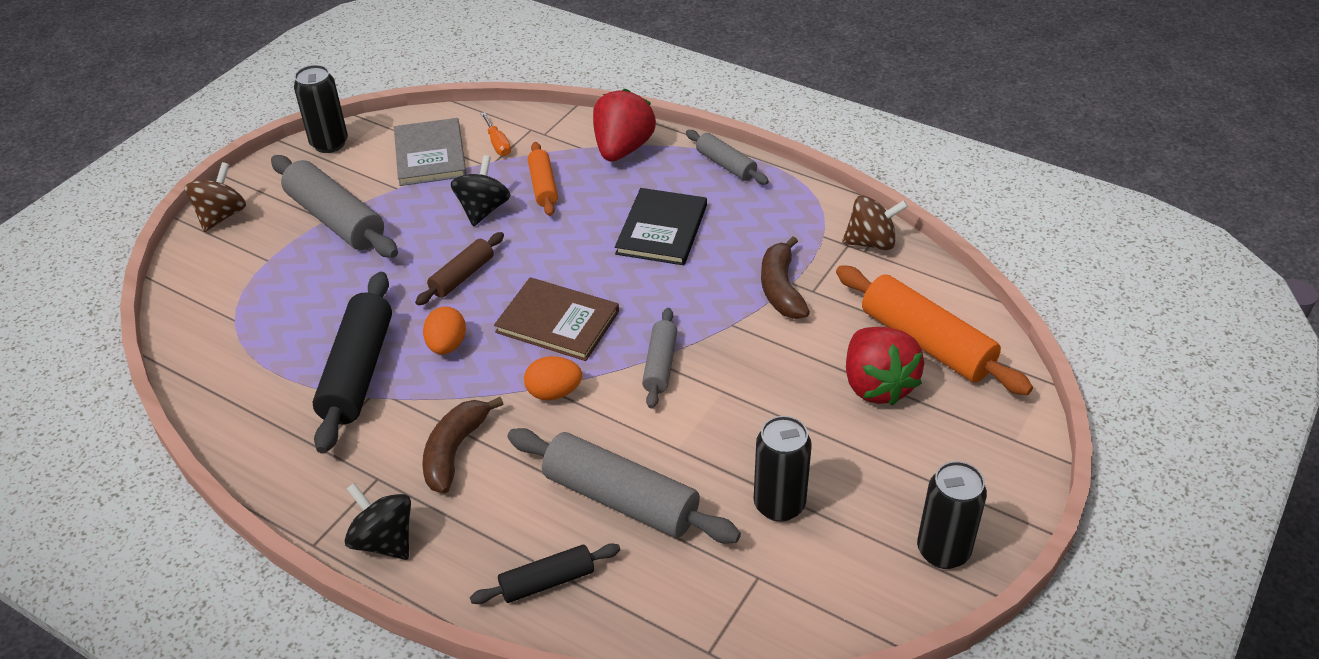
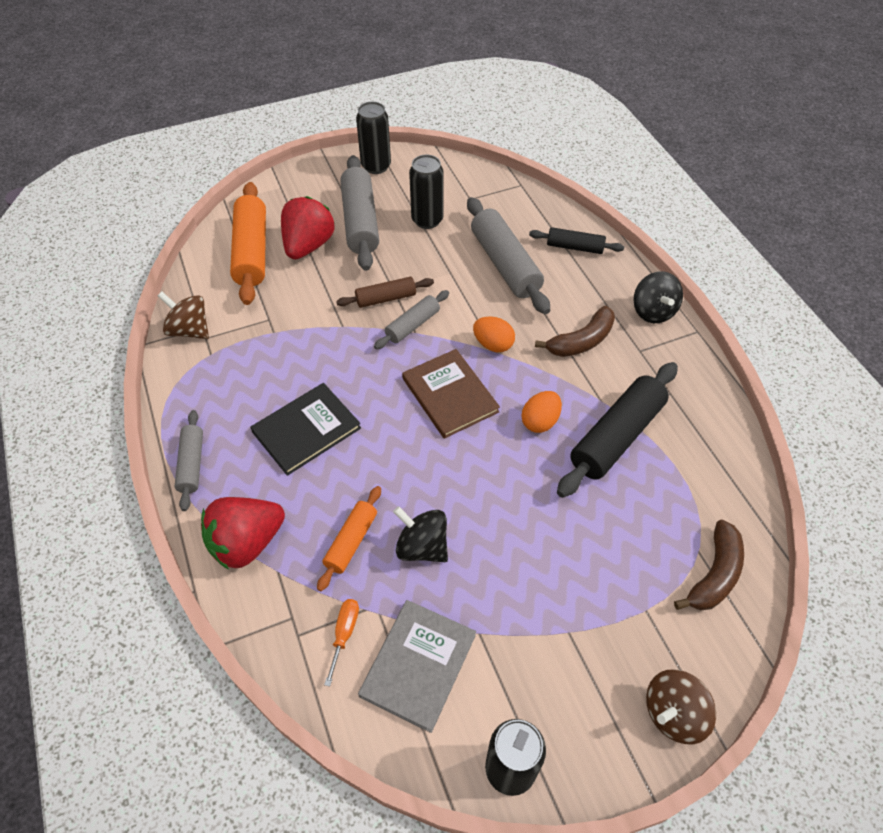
camera: 145 degrees left, 10 degrees up
(336, 219) = (559, 625): grey rolling pin -> grey rolling pin (360, 221)
(462, 276) = (488, 480): brown rolling pin -> brown rolling pin (386, 298)
(483, 210) = (422, 546): black spinning top -> black spinning top turned 75 degrees clockwise
(781, 289) = (285, 332): brown banana -> brown banana (714, 574)

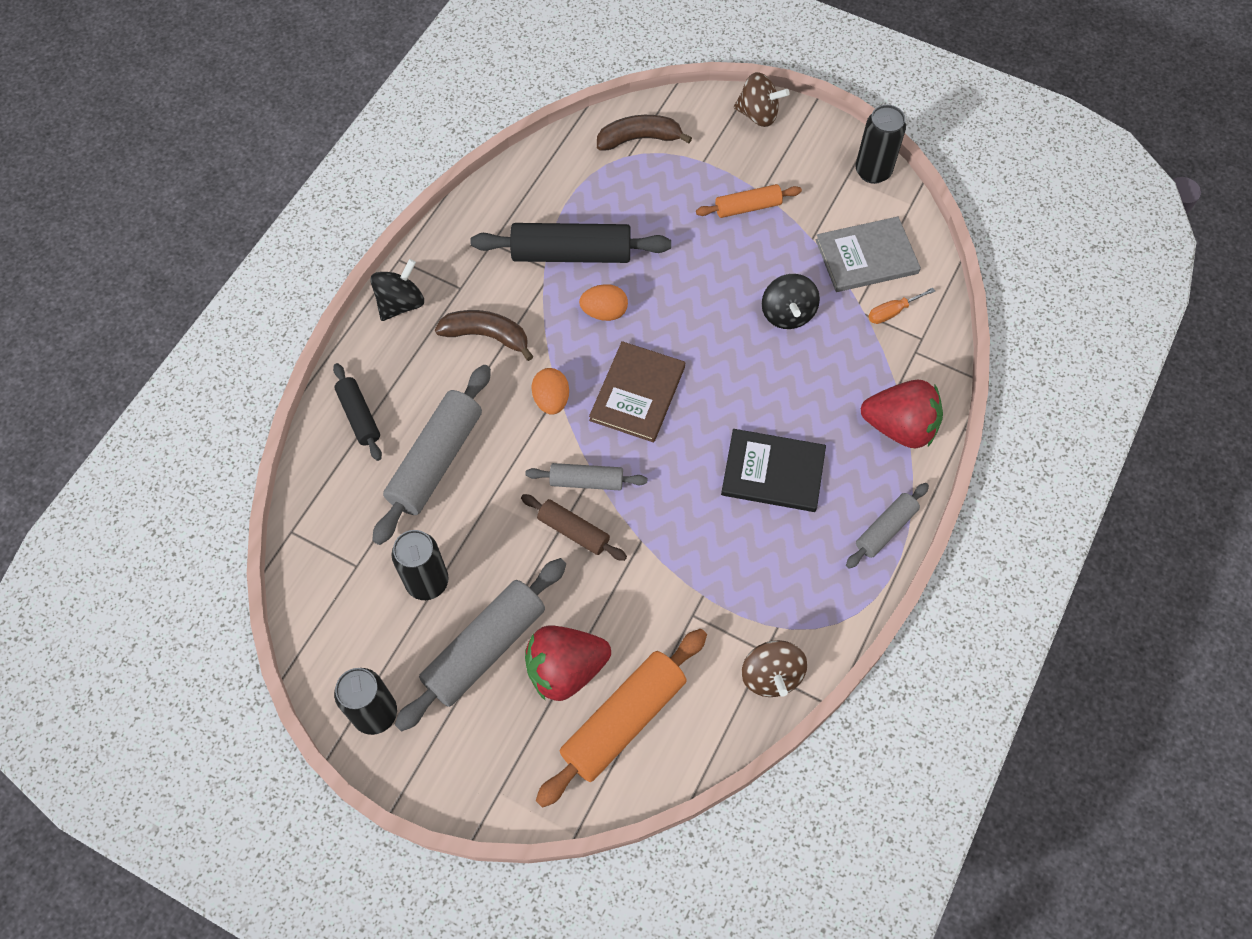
camera: 130 degrees left, 10 degrees up
(351, 541) = (829, 360): orange rolling pin -> orange rolling pin (748, 207)

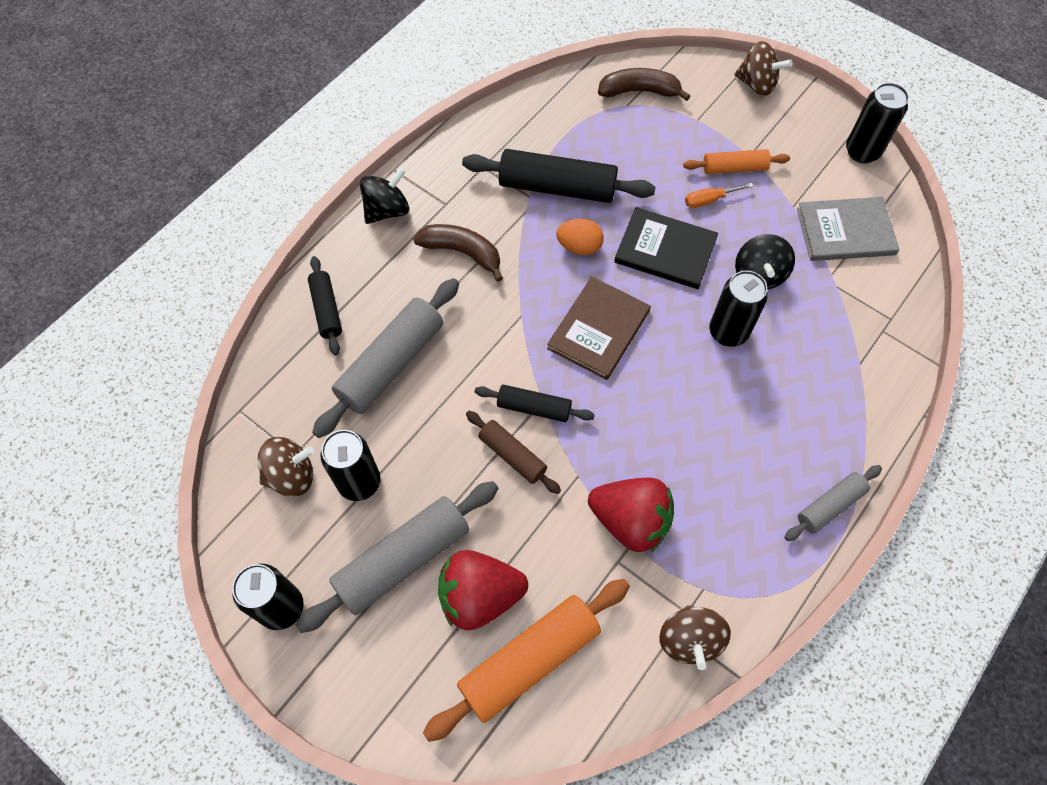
camera: 10 degrees right, 0 degrees up
(358, 586) = (291, 475): none -> brown spinning top
(551, 400) = (513, 323): orange egg -> none
(586, 481) = (534, 408): grey rolling pin -> black rolling pin
(765, 376) = (728, 332): none -> black can
(773, 472) = (722, 429): black book -> black book (665, 250)
(892, 312) = (864, 288): orange screwdriver -> orange screwdriver (709, 200)
(899, 427) = (858, 403): red strawberry -> red strawberry (630, 521)

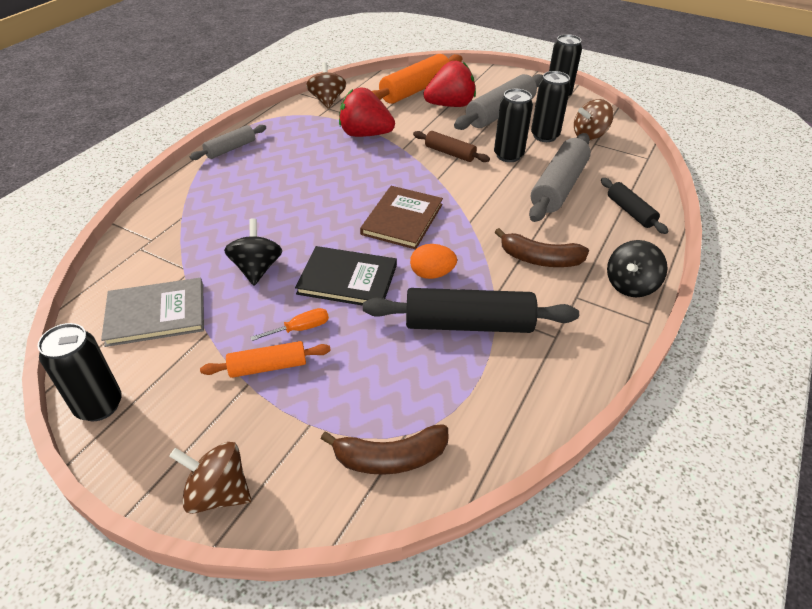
camera: 170 degrees right, 20 degrees down
(534, 408) = (442, 174): black rolling pin -> none
(728, 332) = (291, 227): black can -> black can (508, 155)

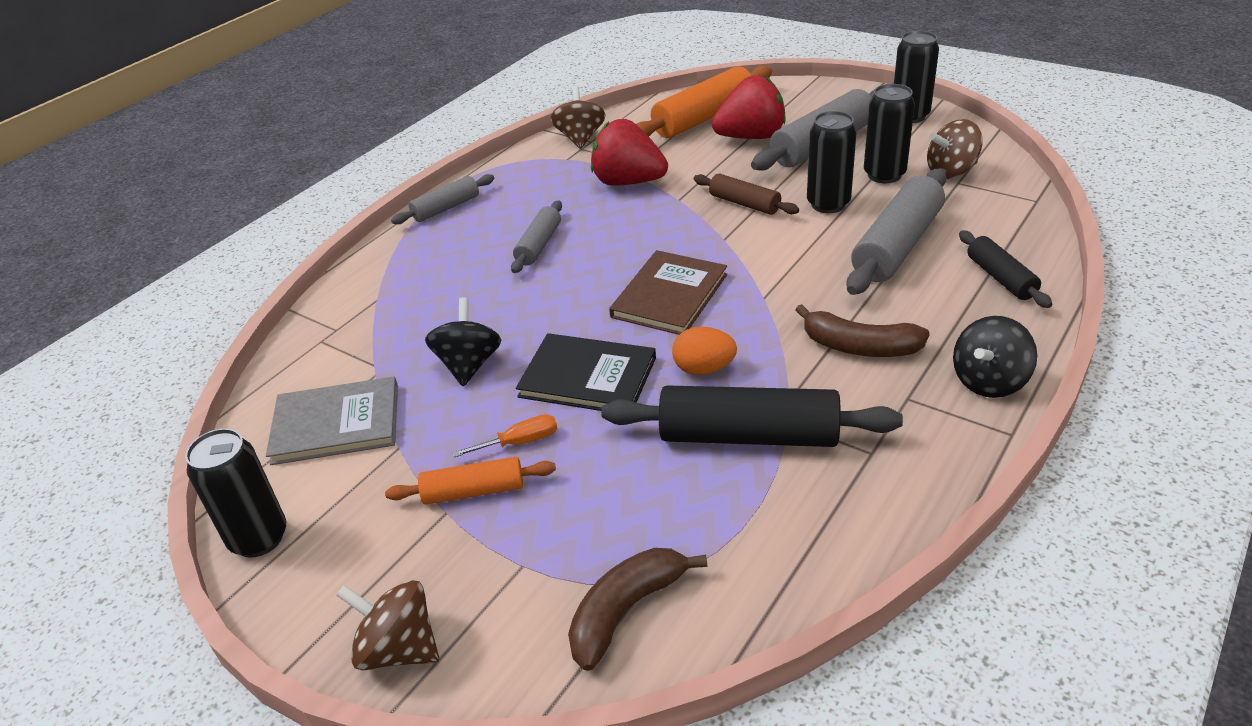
camera: 10 degrees right, 5 degrees down
(303, 179) = (539, 245): none -> grey rolling pin
(390, 458) = (625, 610): brown banana -> brown banana turned 135 degrees clockwise

